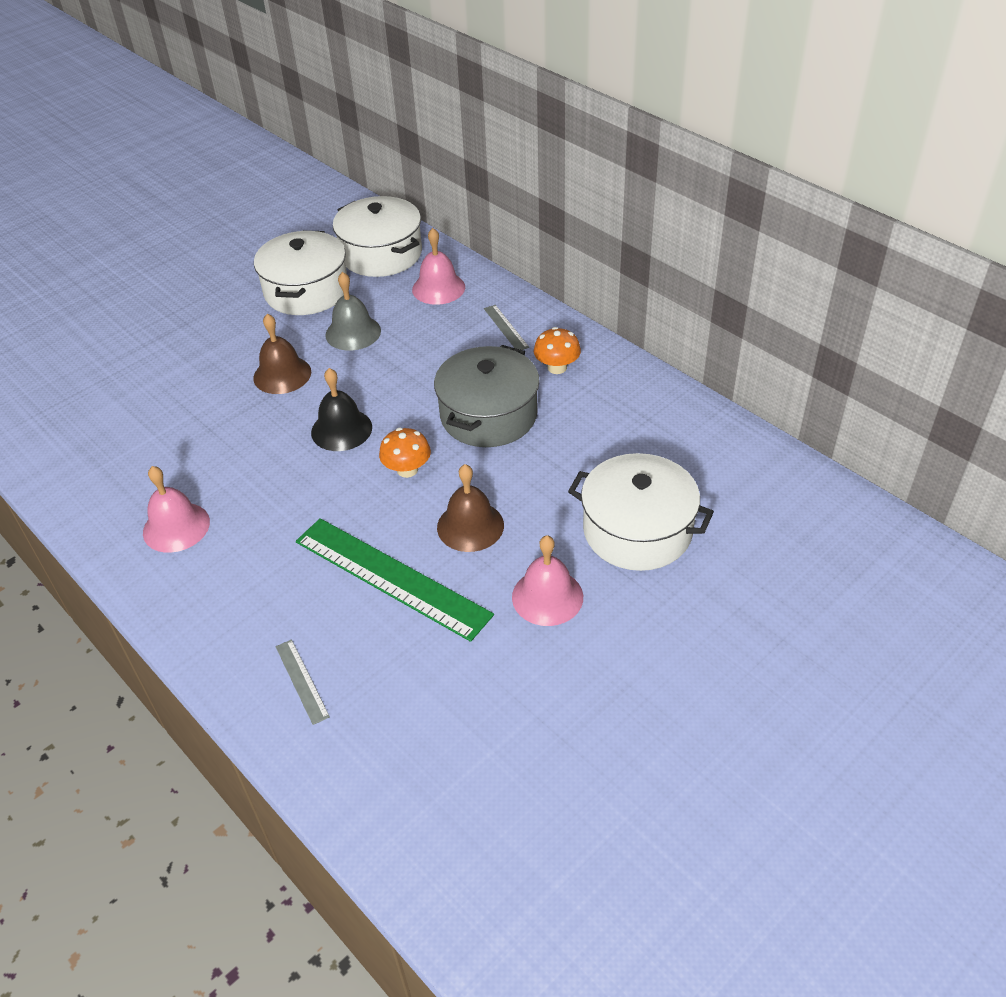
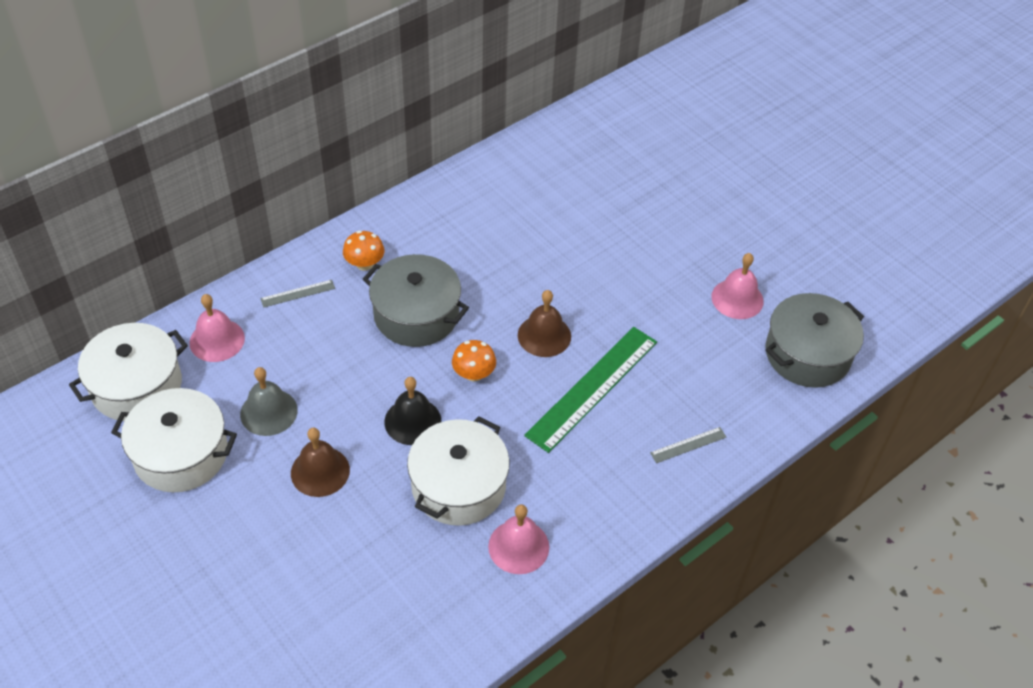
camera: 90 degrees left, 5 degrees up
(466, 838) = (807, 354): none -> grey pot
(547, 597) = (618, 296): pink bell -> pink bell (737, 299)
(637, 530) = (561, 239): white pot -> white pot (458, 486)

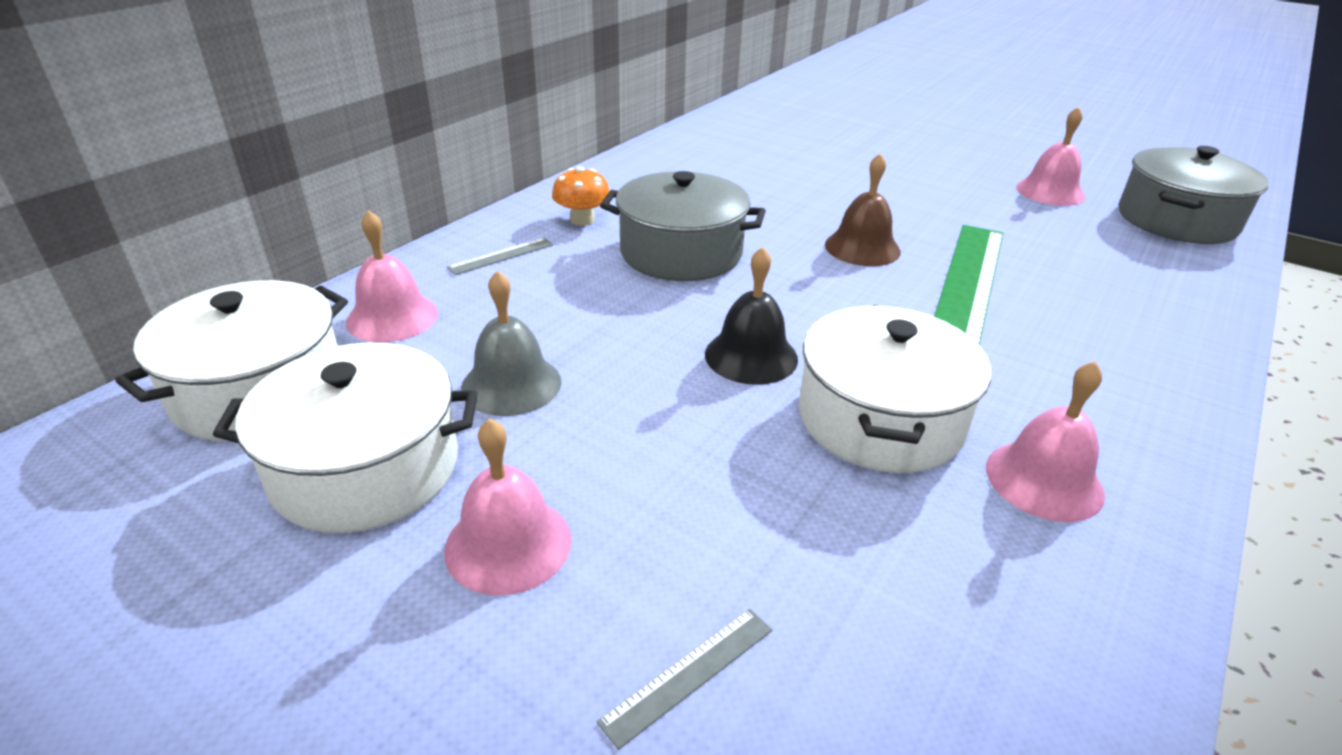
camera: 15 degrees left, 15 degrees down
(236, 516) = (508, 544): none -> pink bell
(320, 471) = (638, 444): brown bell -> none
(474, 374) = (801, 294): orange mushroom -> none
(688, 445) = (1146, 316): grey ruler -> grey ruler (689, 674)

